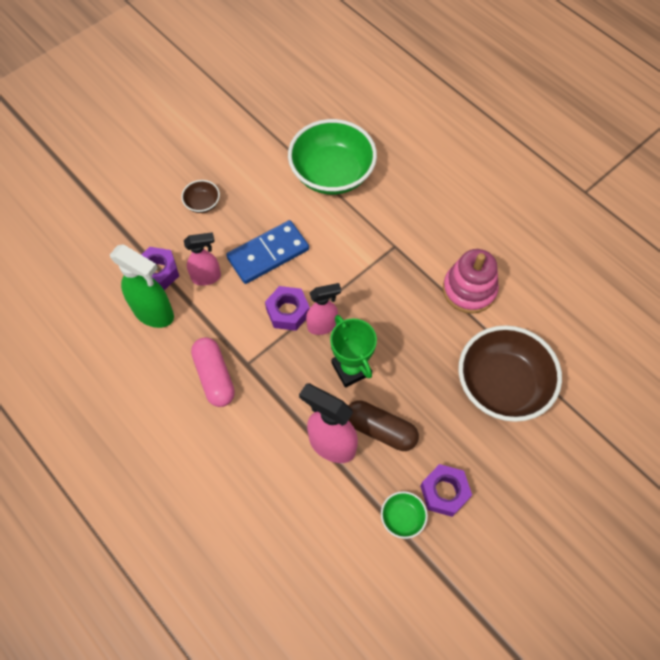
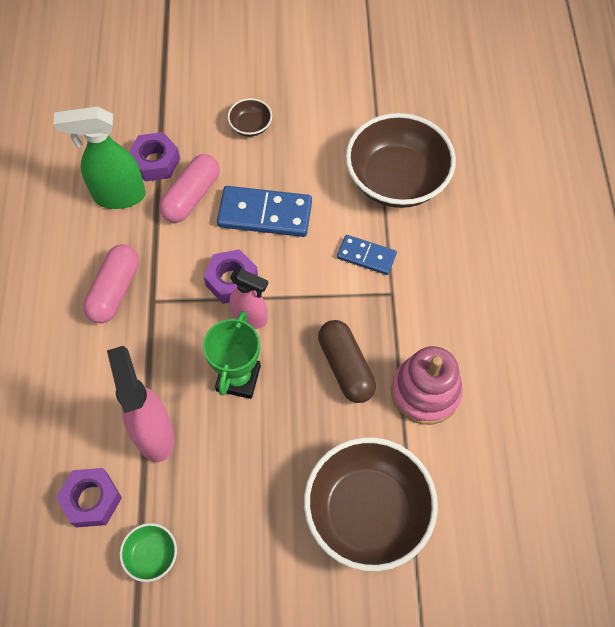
camera: 40 degrees right, 0 degrees up
(154, 313) = (118, 196): green spray bottle -> green spray bottle turned 105 degrees clockwise
(207, 277) = (191, 196): pink spray bottle -> pink capsule
(332, 174) = (396, 180): green bowl -> brown bowl
(358, 234) = (366, 256): none -> blue domino
(380, 430) = (210, 457): brown capsule -> brown capsule (346, 367)
(444, 492) = (211, 566): purple nut -> purple nut (92, 500)

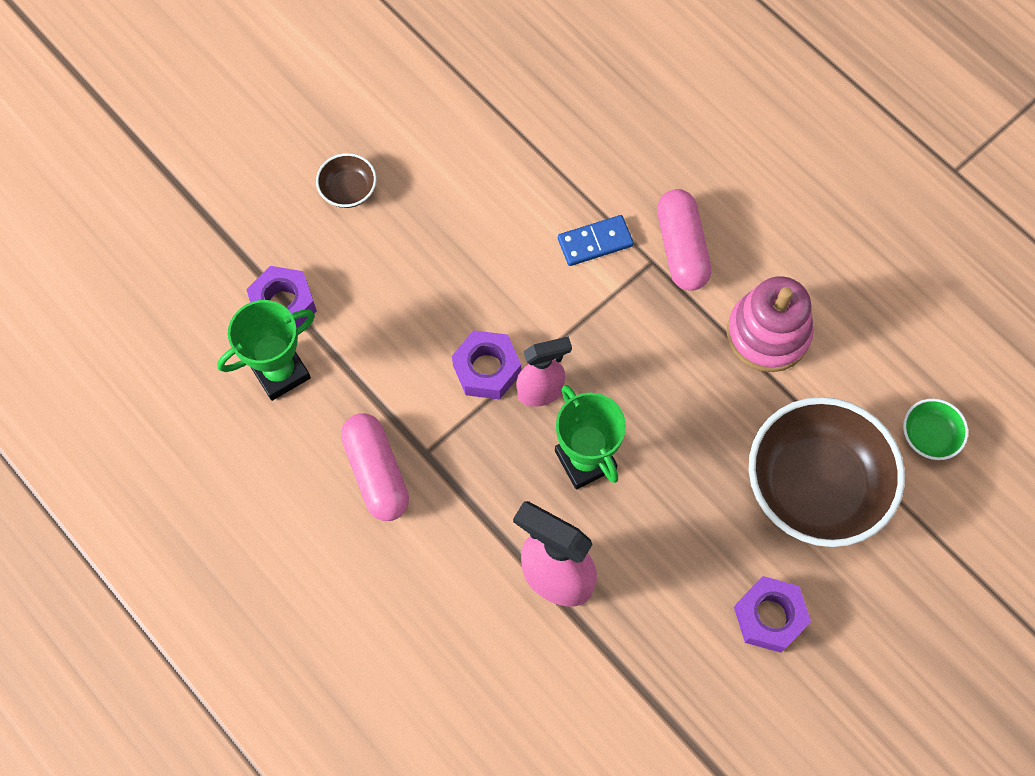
camera: 40 degrees left, 5 degrees up
(92, 500) = (557, 688): purple nut -> purple nut (769, 616)
(118, 196) = (280, 372): green spray bottle -> green trophy
(151, 555) = (662, 688): green bowl -> green bowl (929, 436)
(191, 196) = (359, 313): pink capsule -> pink capsule (681, 248)
(265, 214) = (454, 275): blue domino -> none
(346, 367) = (675, 368): brown capsule -> none
(396, 180) = (553, 139): brown bowl -> none

